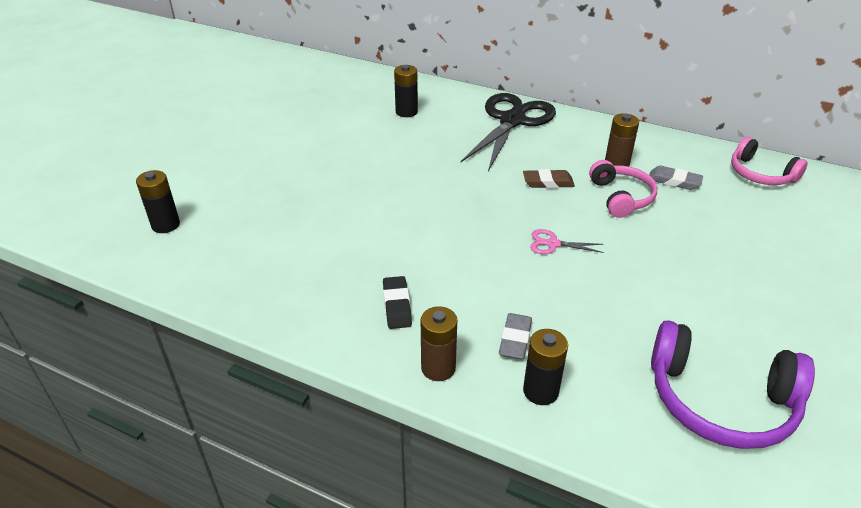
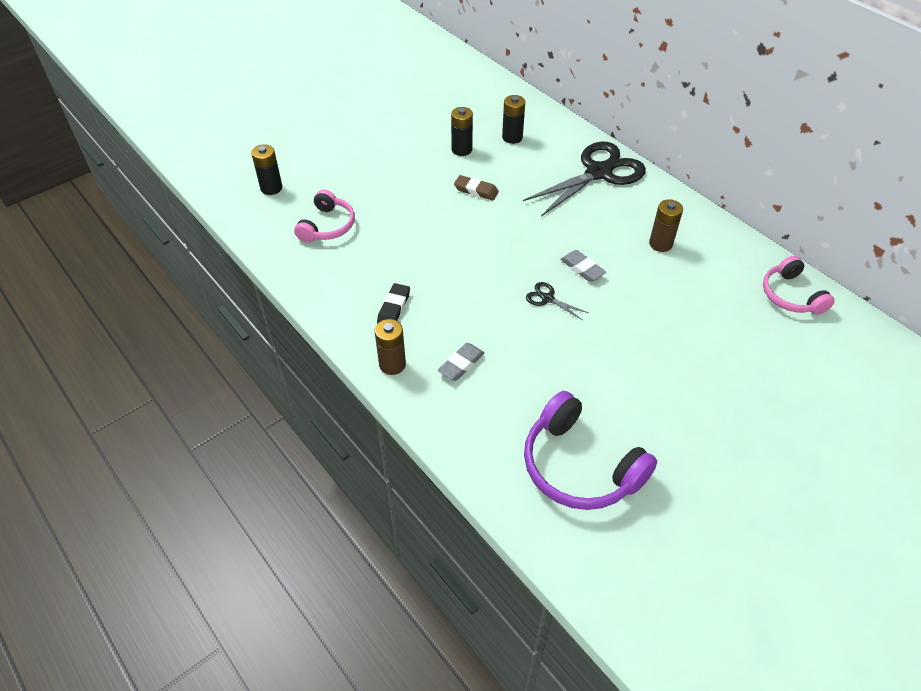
camera: 25 degrees right, 10 degrees up
(540, 391) = (452, 408): black battery -> black battery (461, 149)
(548, 182) = (585, 242): brown eraser -> brown eraser (476, 190)
(552, 244) = (547, 298): pink scissors -> black scissors
(621, 197) = (639, 276): pink headphones -> pink headphones (327, 226)
(674, 181) = (700, 276): grey eraser -> grey eraser (582, 268)

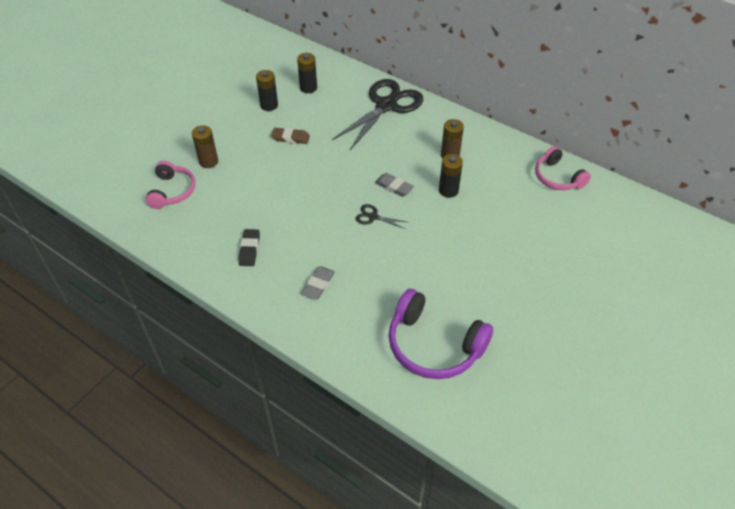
camera: 15 degrees left, 0 degrees up
(271, 188) = (112, 167): black battery -> black battery (448, 190)
(392, 364) = (261, 297): brown battery -> brown battery (208, 161)

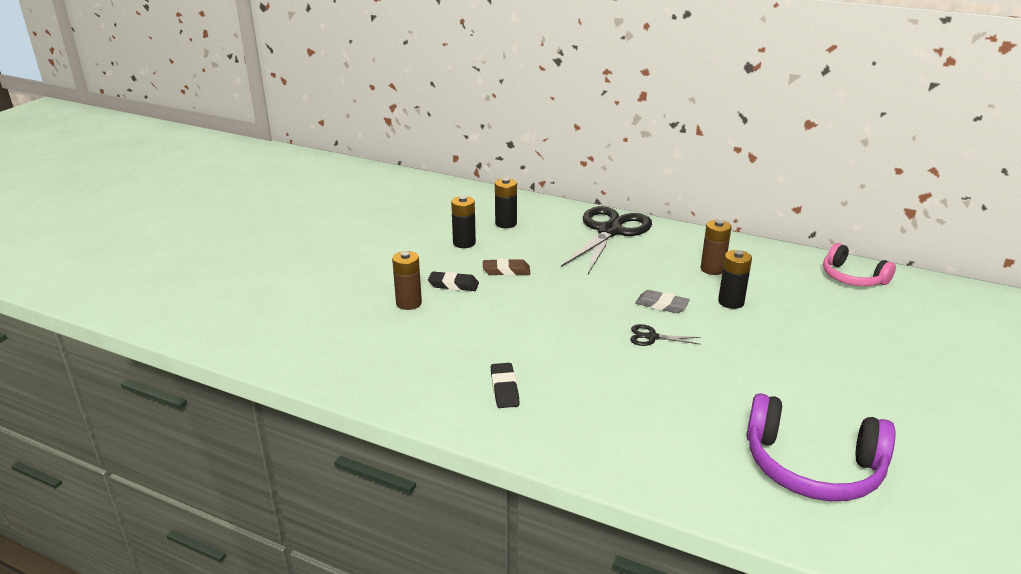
camera: 10 degrees left, 20 degrees down
(172, 191) = (371, 338): pink headphones -> none
(247, 147) = (453, 285): none -> black eraser
(318, 285) = (618, 417): grey eraser -> none

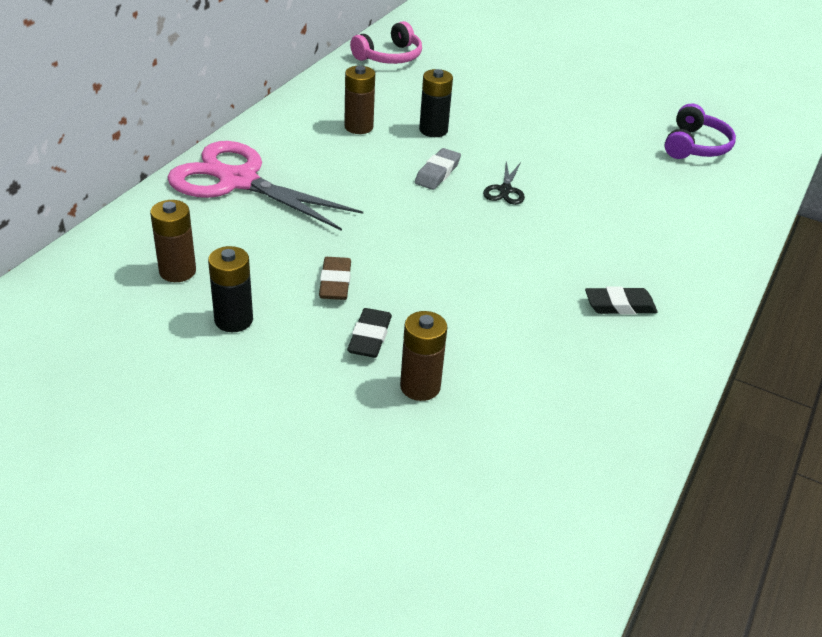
camera: 90 degrees left, 10 degrees up
(506, 223) = (177, 271): black battery -> brown battery
(609, 231) = (238, 181): black scissors -> pink scissors
(812, 467) = (695, 146): purple headphones -> purple headphones, size x0.64

